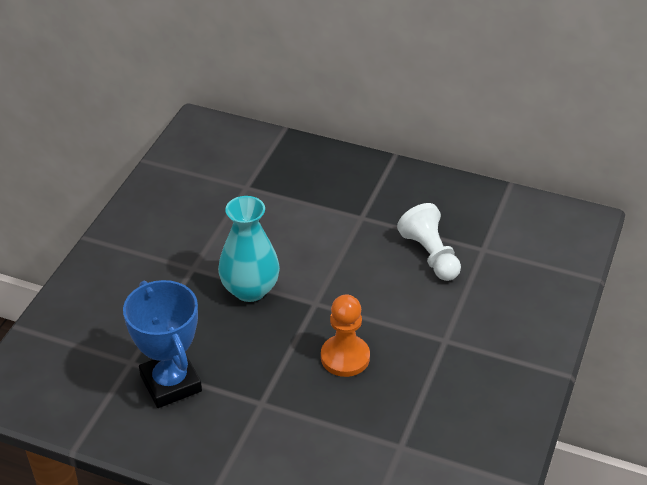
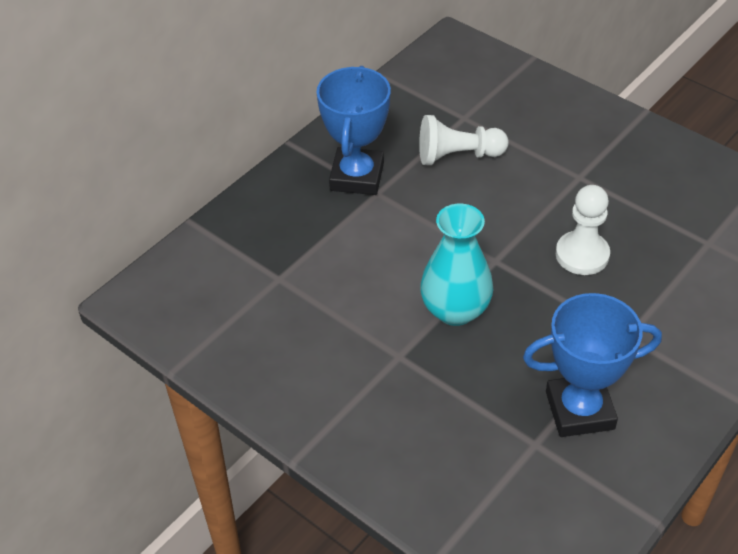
camera: 70 degrees left, 5 degrees up
(345, 357) = (582, 255): orange pawn -> white pawn
(374, 201) = (357, 177): none -> blue trophy

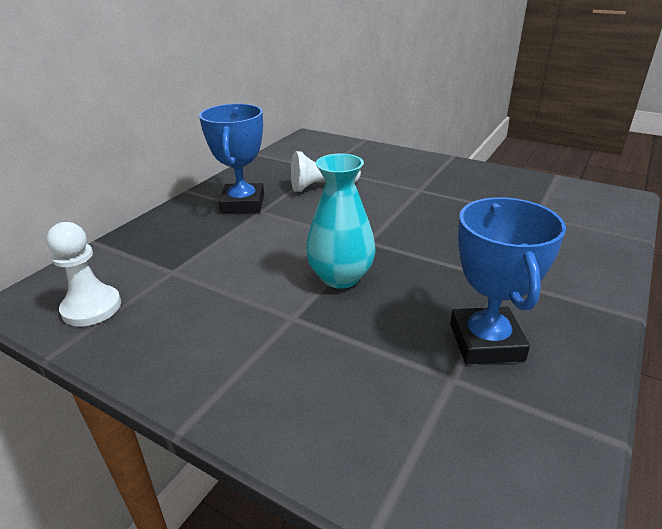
camera: 10 degrees left, 15 degrees down
(579, 410) = (486, 342): blue trophy -> blue trophy turned 75 degrees counterclockwise
(582, 255) = (440, 231): white pawn -> white pawn (91, 308)

